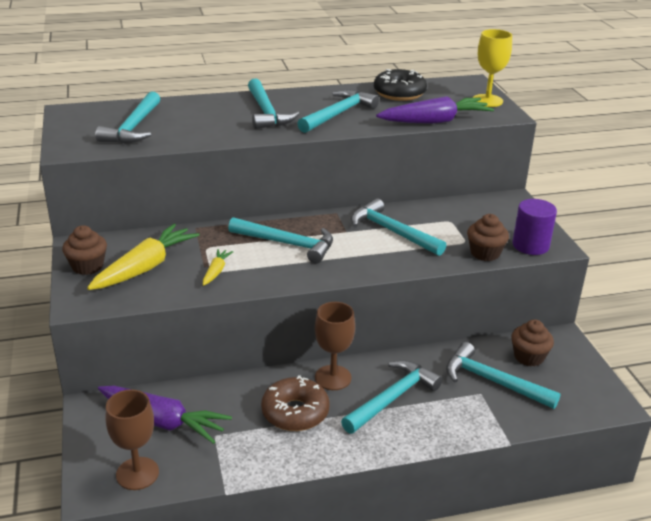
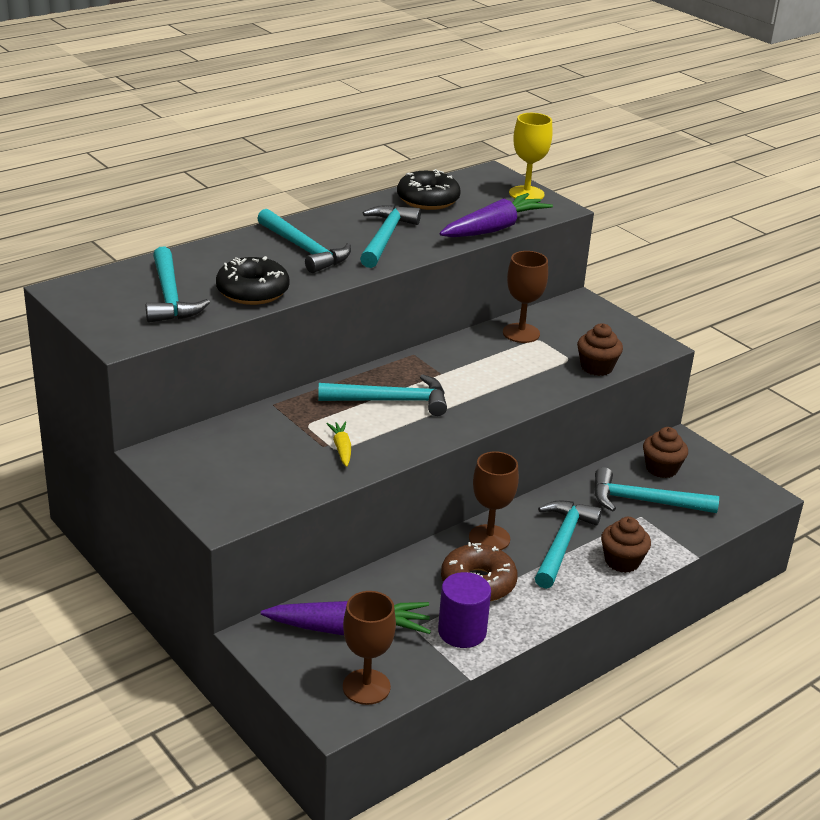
camera: 25 degrees left, 0 degrees up
(87, 266) = (191, 476): brown cupcake -> brown cupcake (622, 561)
(145, 267) = (259, 462): yellow carrot -> none
(197, 134) = (252, 291): none -> black donut
(392, 232) = (489, 364): turquoise hammer -> none
(439, 214) = (521, 333): none -> brown goblet
(530, 245) = (633, 349): purple cylinder -> purple cylinder (462, 632)

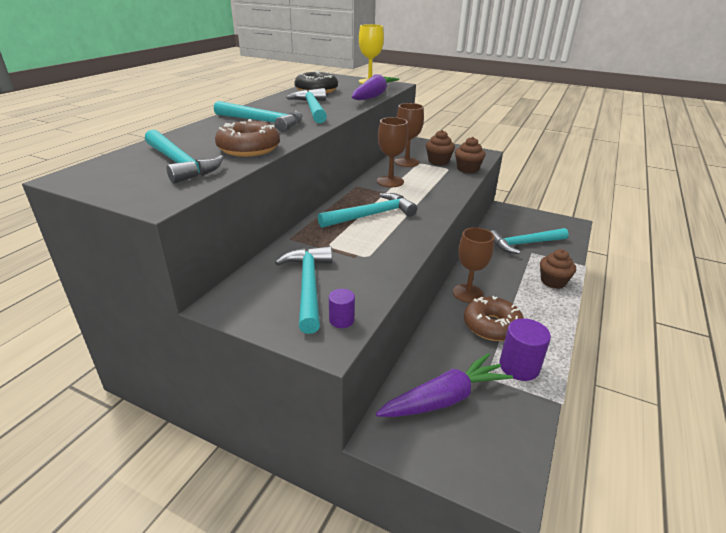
camera: 25 degrees left, 0 degrees up
(251, 504) = (341, 320): none -> purple cylinder
(252, 291) = (249, 149): black donut -> brown donut
(341, 449) = (370, 255): yellow carrot -> none
(366, 687) = (503, 446): brown goblet -> brown goblet (390, 181)
(562, 543) = (510, 282): turquoise hammer -> turquoise hammer (308, 286)
(661, 469) = (512, 224): brown cupcake -> brown cupcake (438, 161)

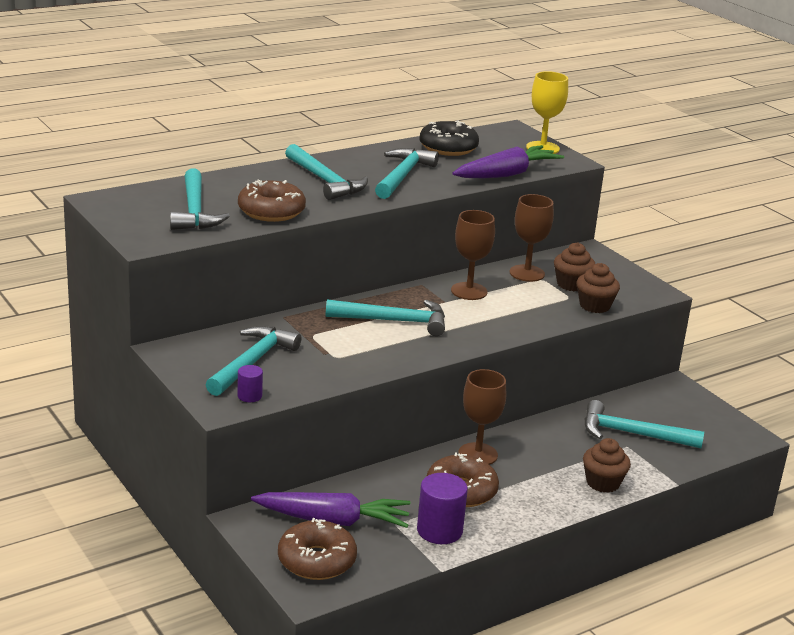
camera: 30 degrees right, 5 degrees down
(476, 448) = (316, 560): none -> brown donut

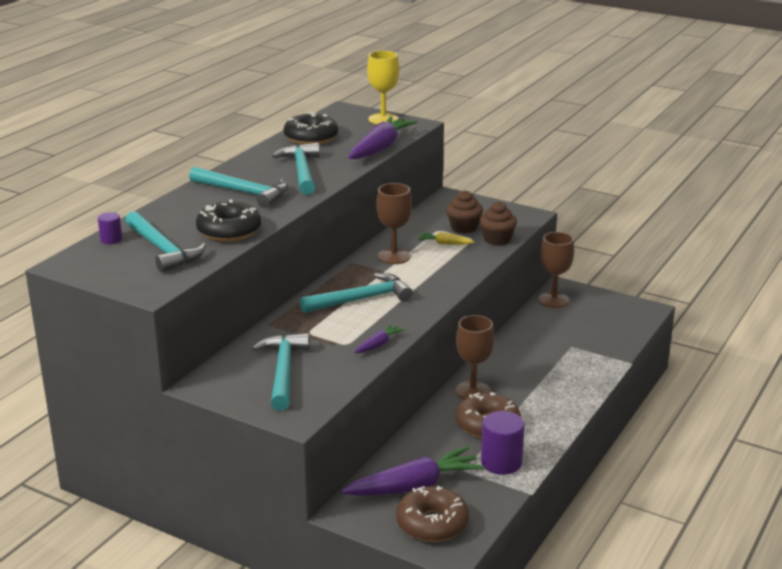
camera: 25 degrees left, 0 degrees up
(249, 396) = (310, 401): purple cylinder -> purple cylinder (111, 239)
(271, 211) = (229, 231): brown donut -> black donut
(366, 367) = (378, 344): none -> purple carrot
(527, 273) = (422, 228): brown goblet -> brown goblet (553, 300)
(534, 294) = (444, 243): none -> yellow carrot
(603, 483) = (581, 381): brown cupcake -> none
(632, 434) = (567, 335): turquoise hammer -> none

